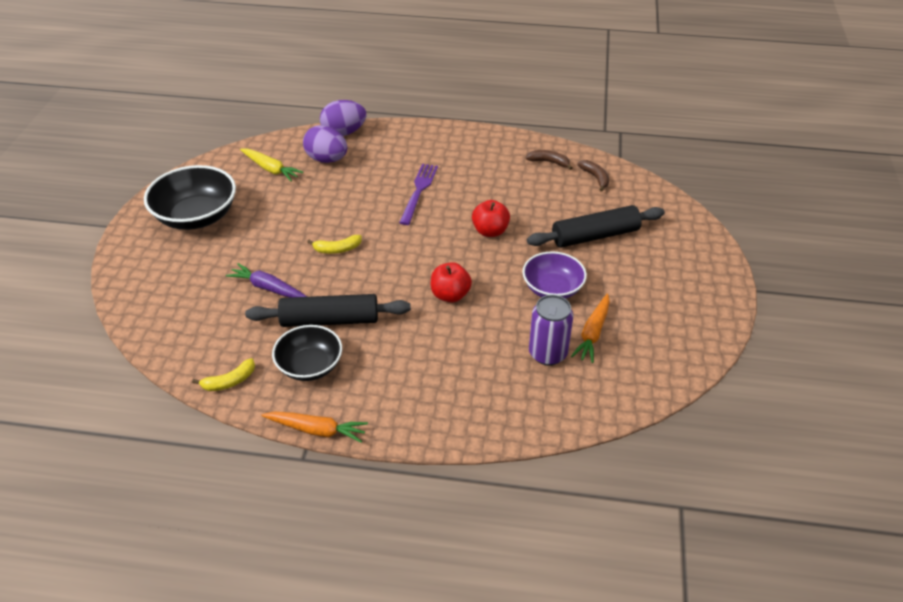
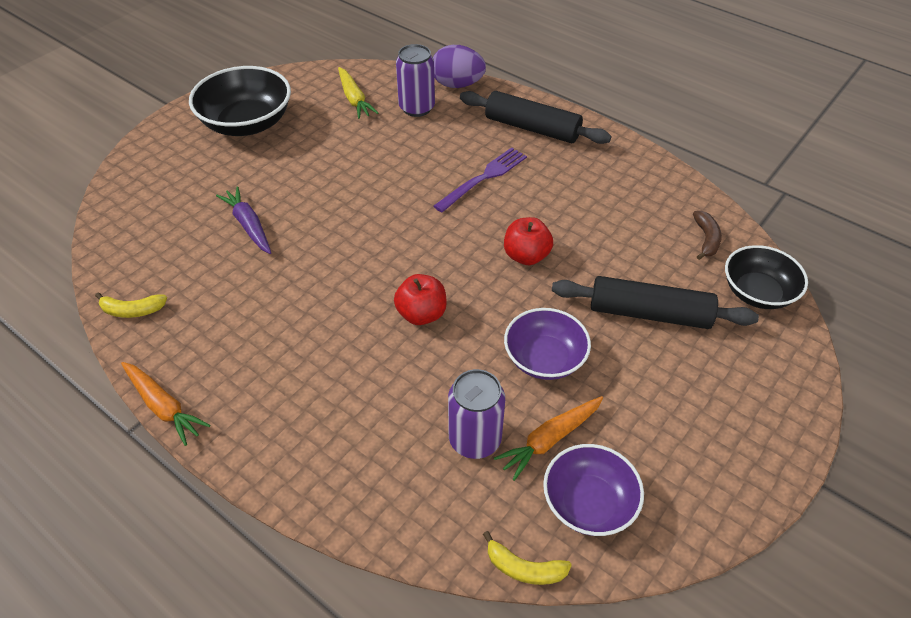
camera: 30 degrees right, 5 degrees up
(310, 366) = (216, 330): black bowl -> black bowl (757, 292)
(327, 159) = (417, 108): purple egg -> purple can
(330, 320) = (277, 287): black rolling pin -> black rolling pin (532, 128)
(337, 249) = (348, 210): yellow banana -> yellow banana (524, 568)
(549, 162) = (661, 198): brown banana -> none
(642, 357) = (588, 503): none -> purple bowl

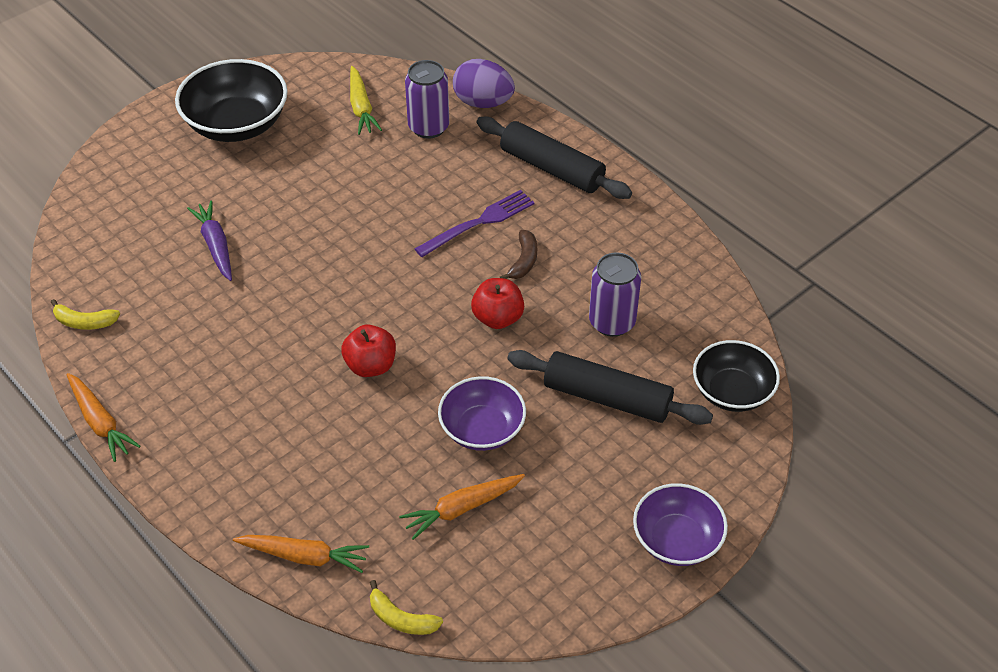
camera: 10 degrees right, 0 degrees up
(405, 516) = (304, 556): none -> orange carrot
(475, 439) = (389, 497): purple can -> purple can (612, 322)
(588, 503) = (480, 572): purple bowl -> purple bowl (677, 540)
(706, 239) = (700, 325): brown banana -> brown banana (523, 261)

